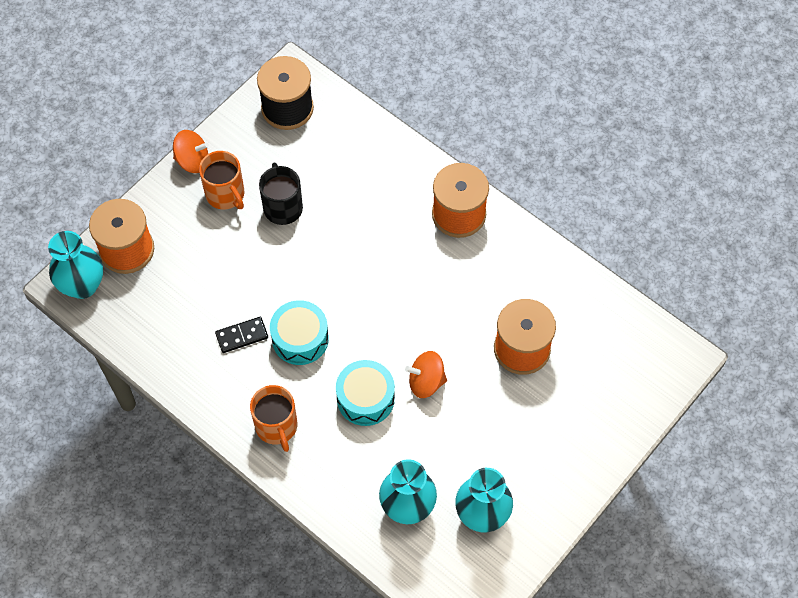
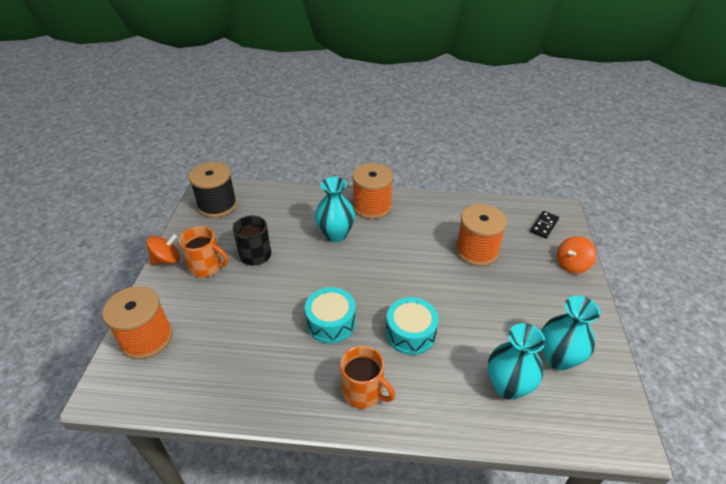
camera: 35 degrees left, 20 degrees down
(83, 285) = (120, 384): turquoise vase -> turquoise vase (336, 234)
(242, 336) = (285, 345): black domino -> black domino (544, 226)
(426, 382) = (439, 300): orange spinning top -> orange spinning top (572, 265)

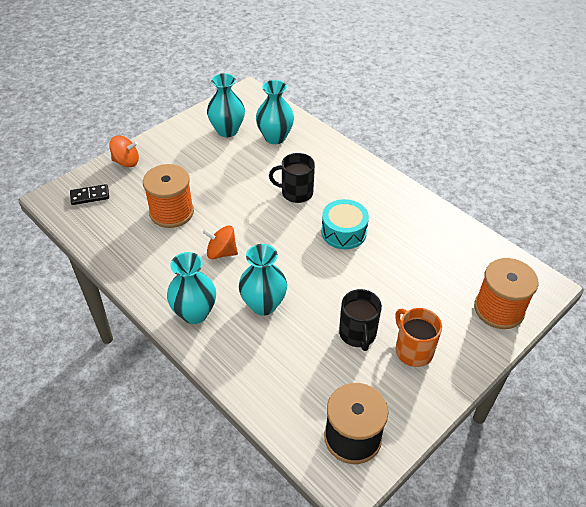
camera: 140 degrees left, 5 degrees up
(167, 260) = (450, 387): orange spinning top -> orange spinning top (221, 252)
(363, 392) = (362, 182): orange mug -> none
(372, 206) = (194, 313): orange spool -> turquoise vase
(410, 333) = (296, 193): turquoise drum -> black mug

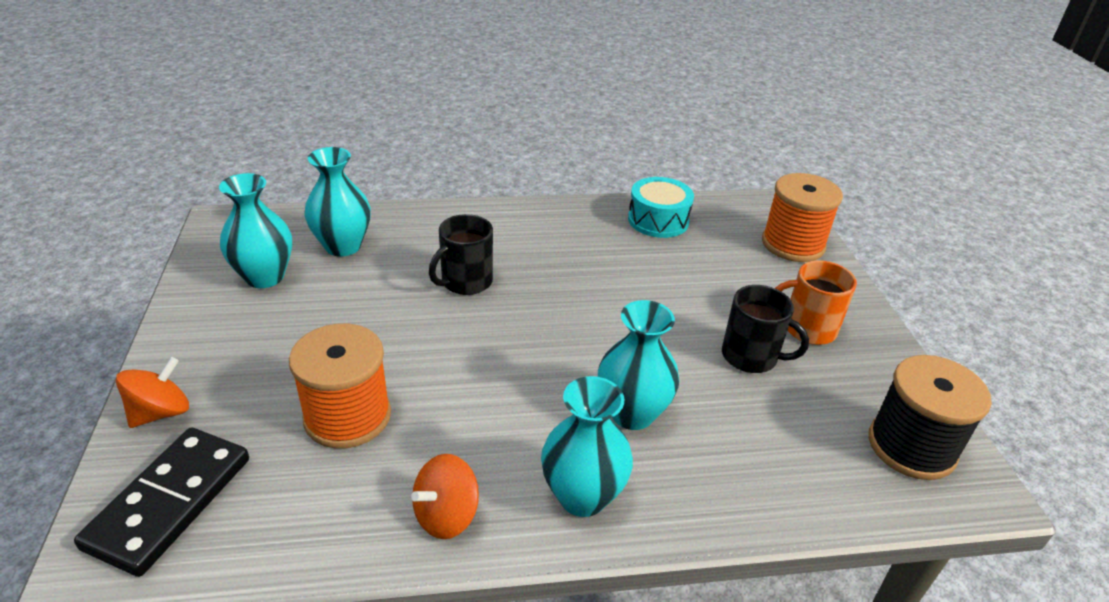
camera: 55 degrees left, 10 degrees down
(90, 196) = (170, 502): black domino -> black domino, size x1.86
(221, 252) = (493, 405): orange spinning top -> orange spinning top (446, 515)
(343, 232) = (577, 281): turquoise drum -> turquoise drum (658, 220)

